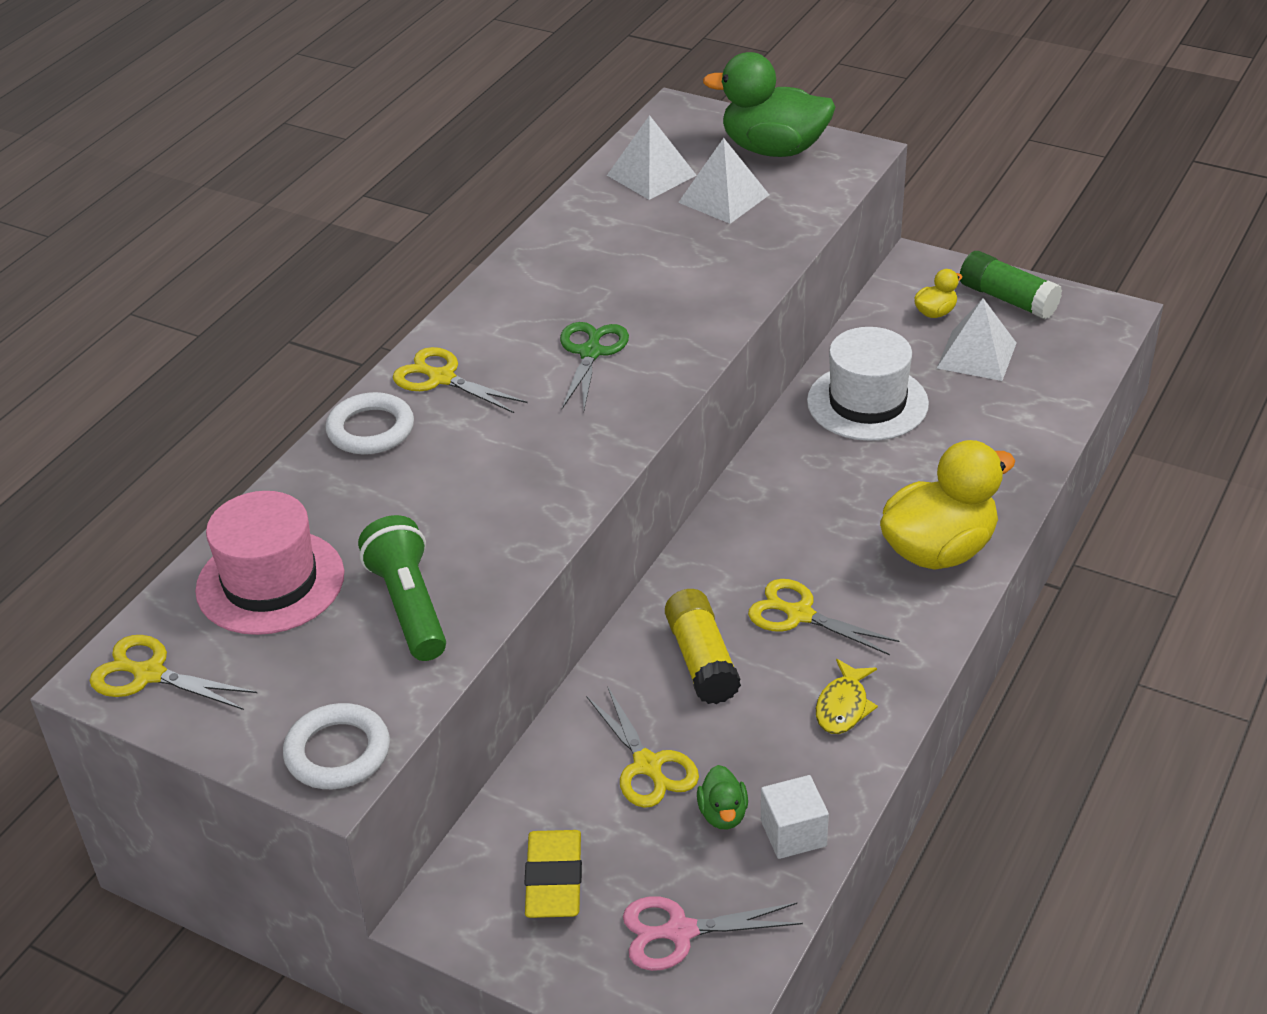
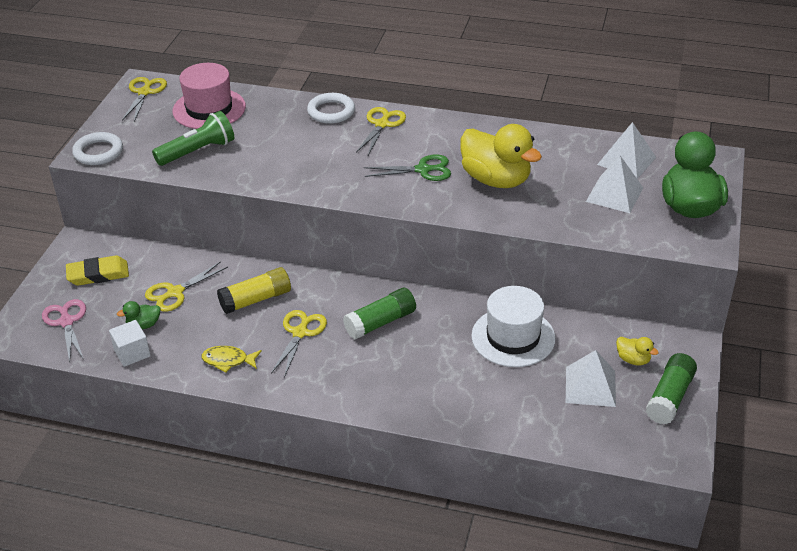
camera: 75 degrees right, 0 degrees up
(800, 524) = (380, 322): none -> green glue stick
(939, 550) = (372, 387): yellow duck -> yellow duck (496, 180)

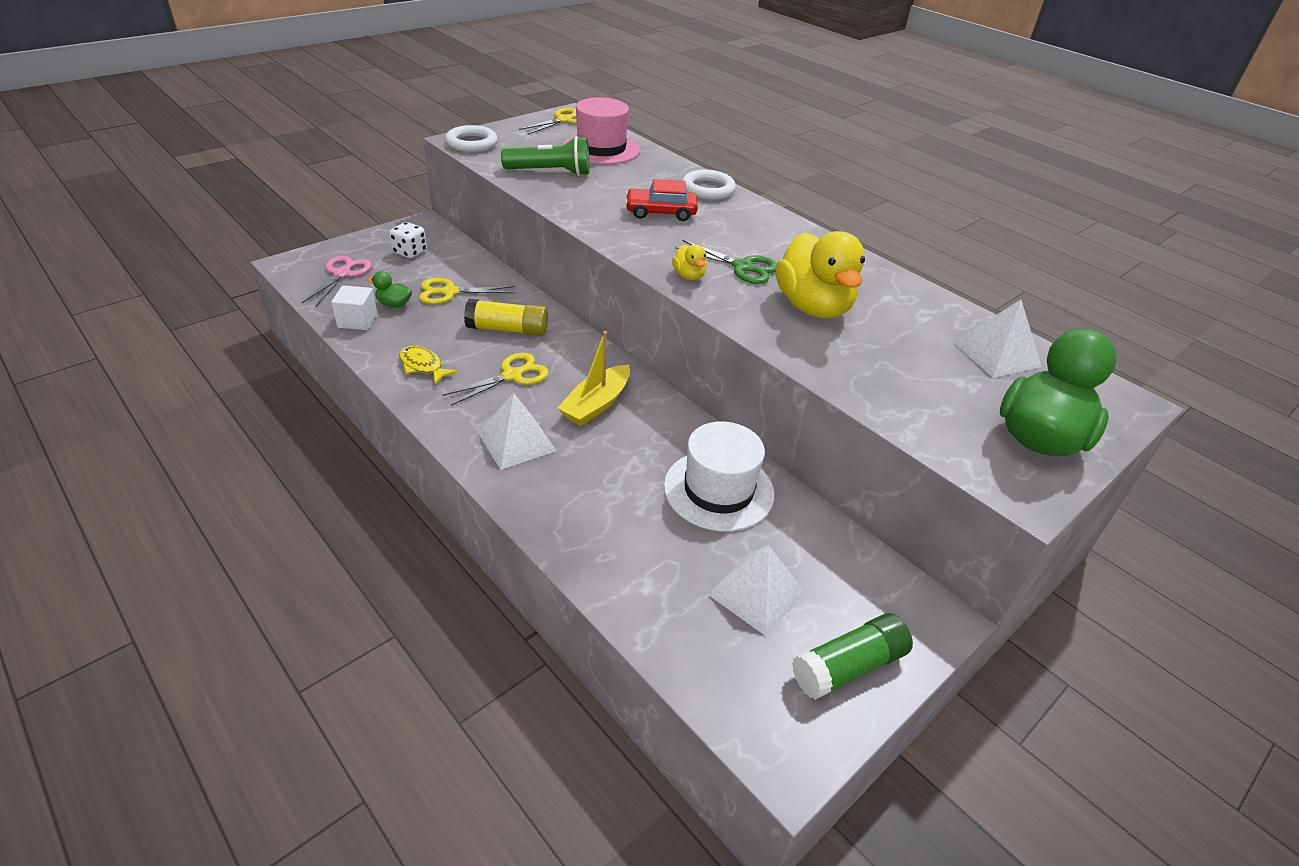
camera: 30 degrees right, 0 degrees up
(98, 274) = (410, 252): yellow eraser -> white dice
(321, 150) = (660, 212): none -> red car
(380, 322) = (596, 404): green glue stick -> yellow boat
(382, 124) = (745, 216): yellow scissors -> none
(614, 194) = (945, 380): white pyramid -> white pyramid (517, 441)
(633, 359) = (841, 592): yellow duck -> yellow duck (689, 276)

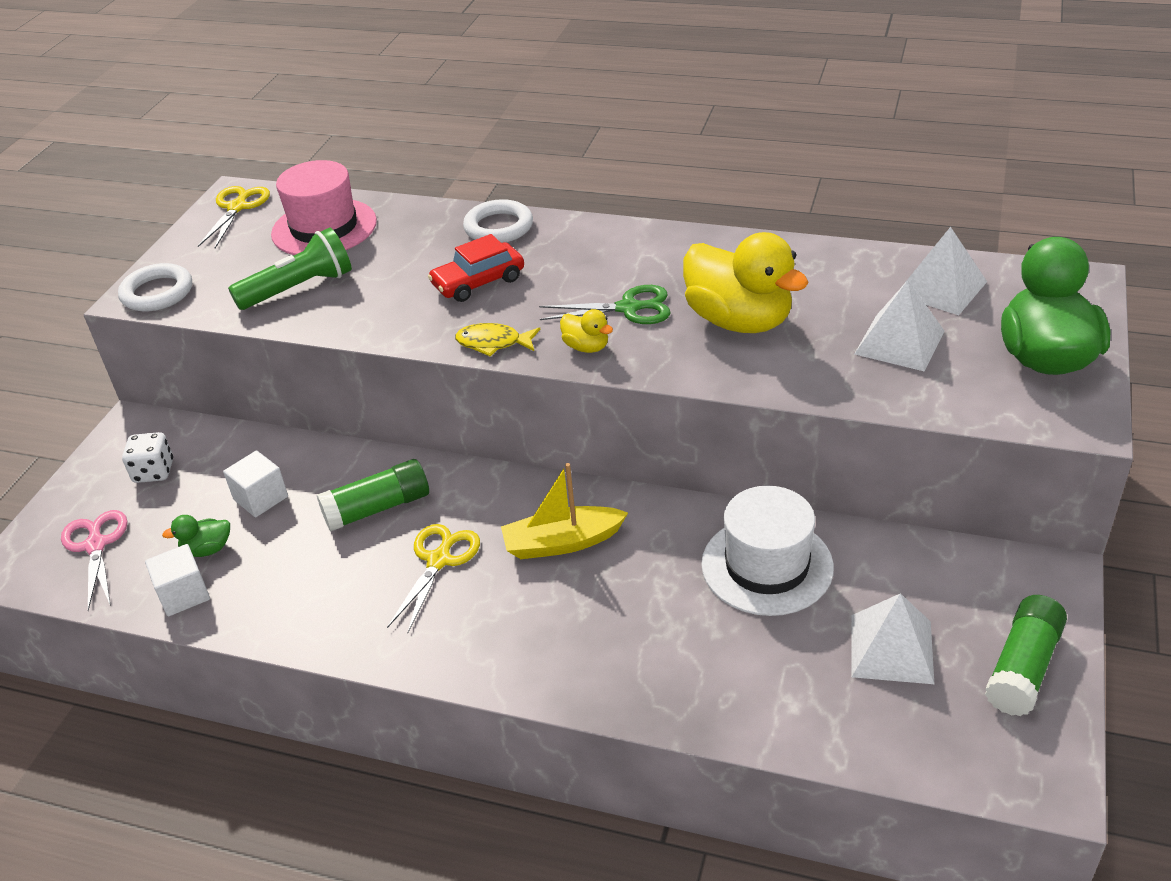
camera: 25 degrees left, 0 degrees up
(423, 366) = (325, 606): yellow fish -> yellow fish (493, 343)
(450, 292) = (261, 498): yellow scissors -> white cube
(507, 329) = (377, 508): yellow glue stick -> green glue stick
(517, 441) = (520, 632): white pyramid -> white pyramid (899, 342)
(596, 404) = (562, 543): yellow boat -> yellow boat turned 75 degrees clockwise

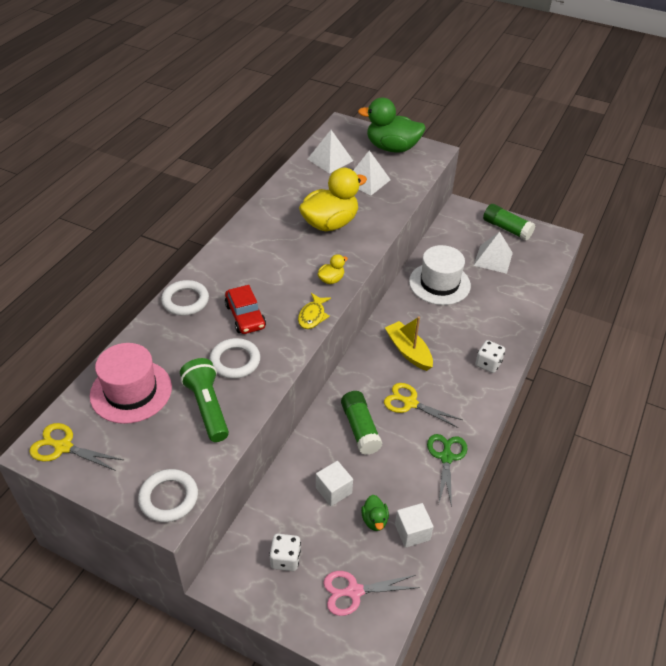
camera: 85 degrees left, 5 degrees up
(385, 292) = (235, 361): none -> white ring
(556, 663) = (488, 364): none -> white dice
(562, 543) = (408, 351): yellow boat -> yellow boat turned 150 degrees clockwise
(628, 308) = (302, 259): green scissors -> green scissors (446, 457)

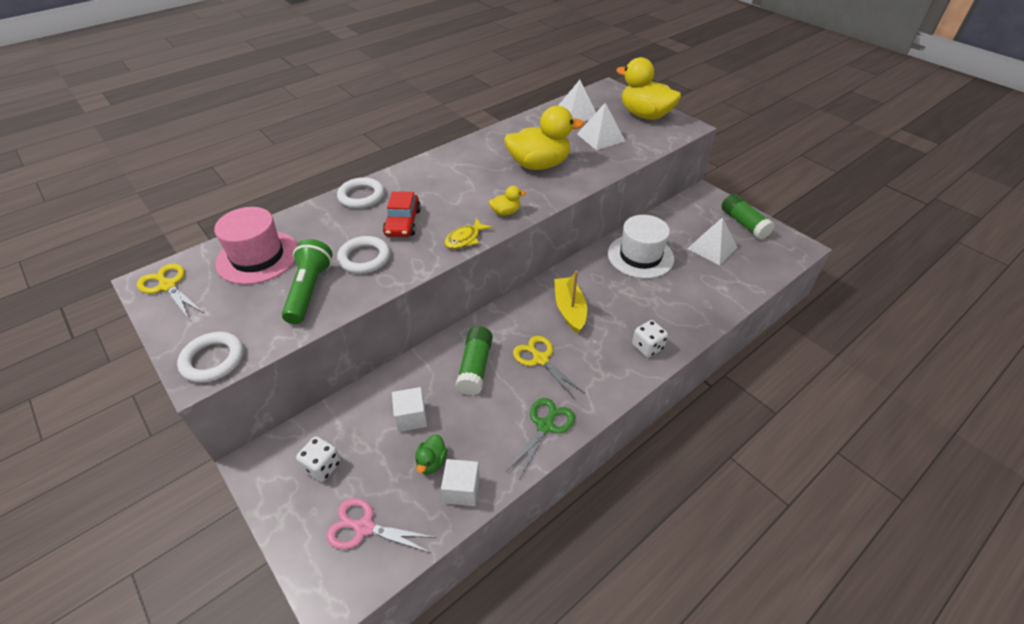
camera: 25 degrees right, 0 degrees up
(392, 148) = (645, 115): green duck -> yellow duck

